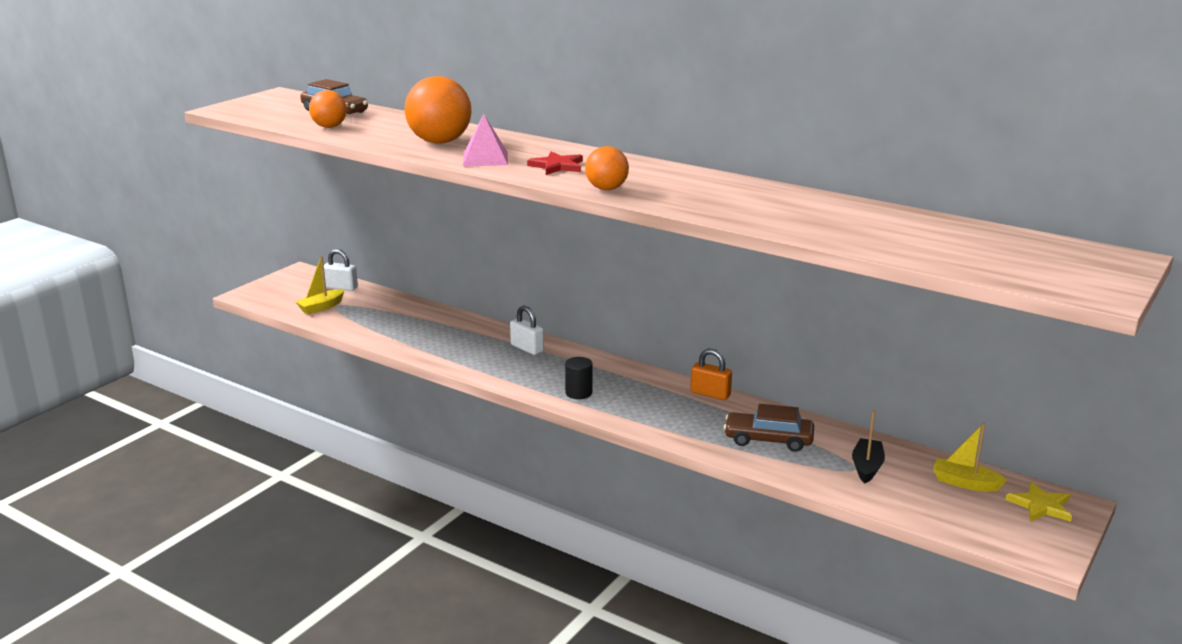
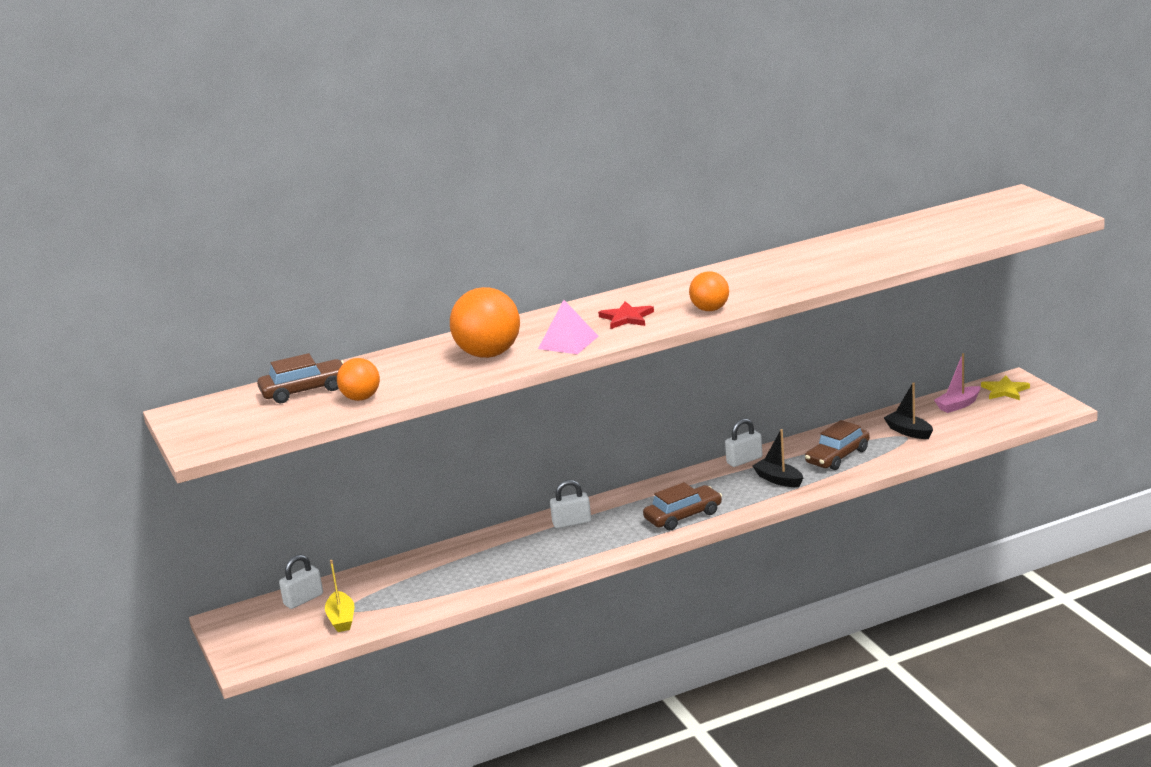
camera: 55 degrees left, 0 degrees up
(578, 393) = (683, 516): black cylinder -> brown car
(689, 421) = (778, 480): none -> black boat
(710, 394) = (744, 460): orange padlock -> white padlock
(965, 483) = (958, 405): yellow boat -> pink boat

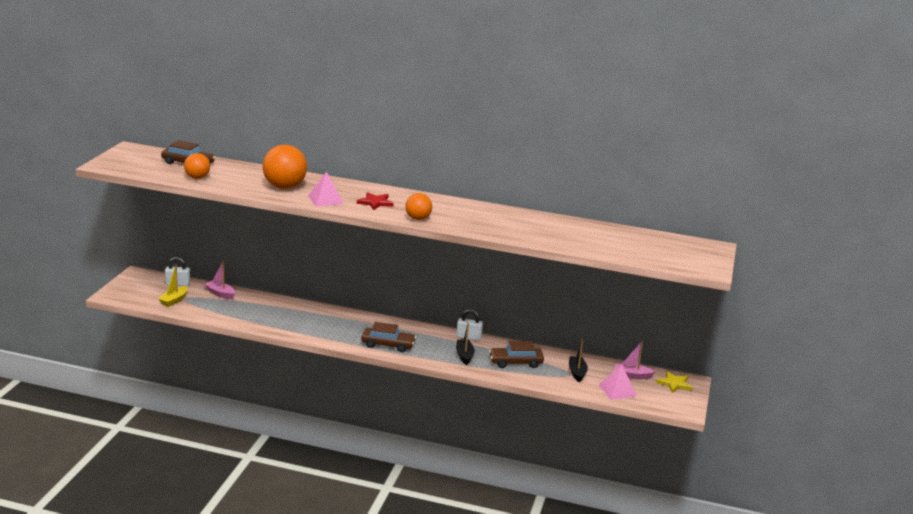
camera: 35 degrees right, 0 degrees up
(382, 578) = (220, 294): none -> pink boat
(571, 522) = (337, 318): white padlock -> none
(973, 425) = (617, 390): none -> pink pyramid

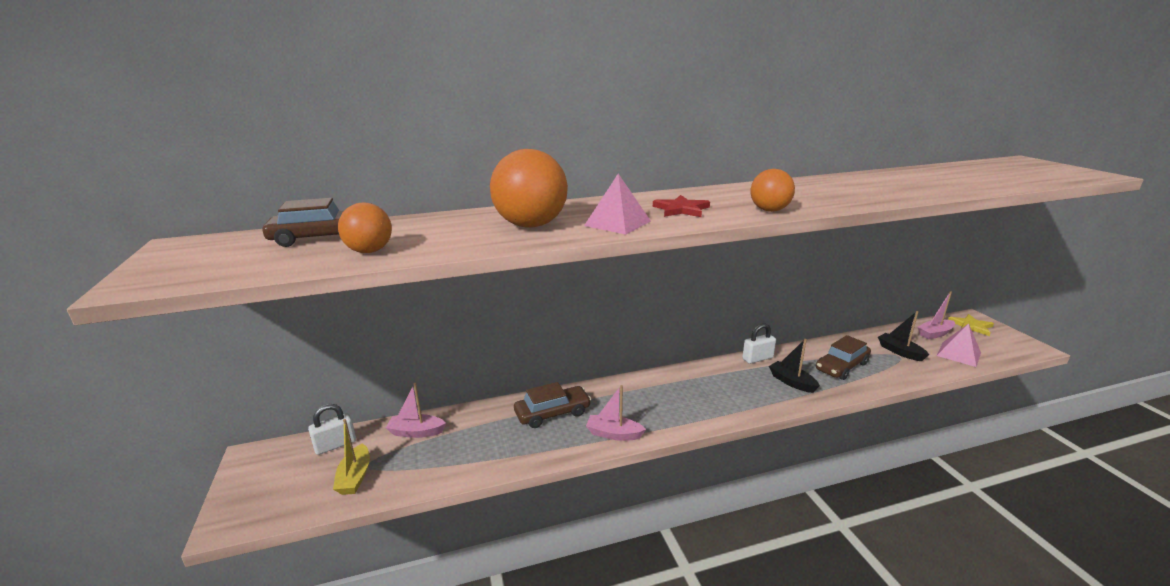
camera: 30 degrees left, 0 degrees up
(317, 334) = (613, 434): none -> pink boat
(388, 345) = (706, 407): brown car -> brown car (552, 413)

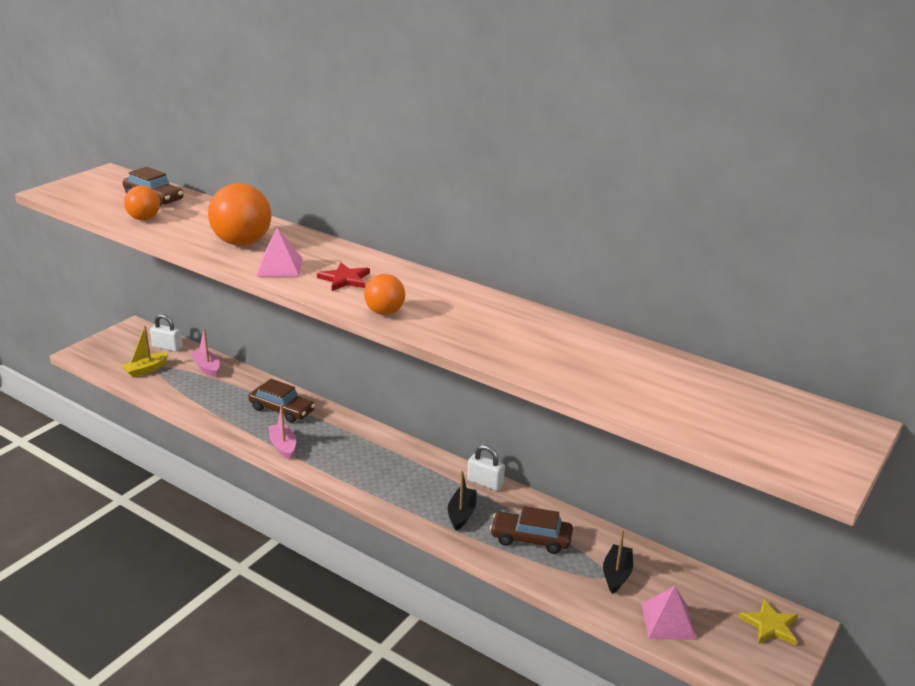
camera: 50 degrees right, 5 degrees up
(935, 334) = (704, 596): pink boat -> none

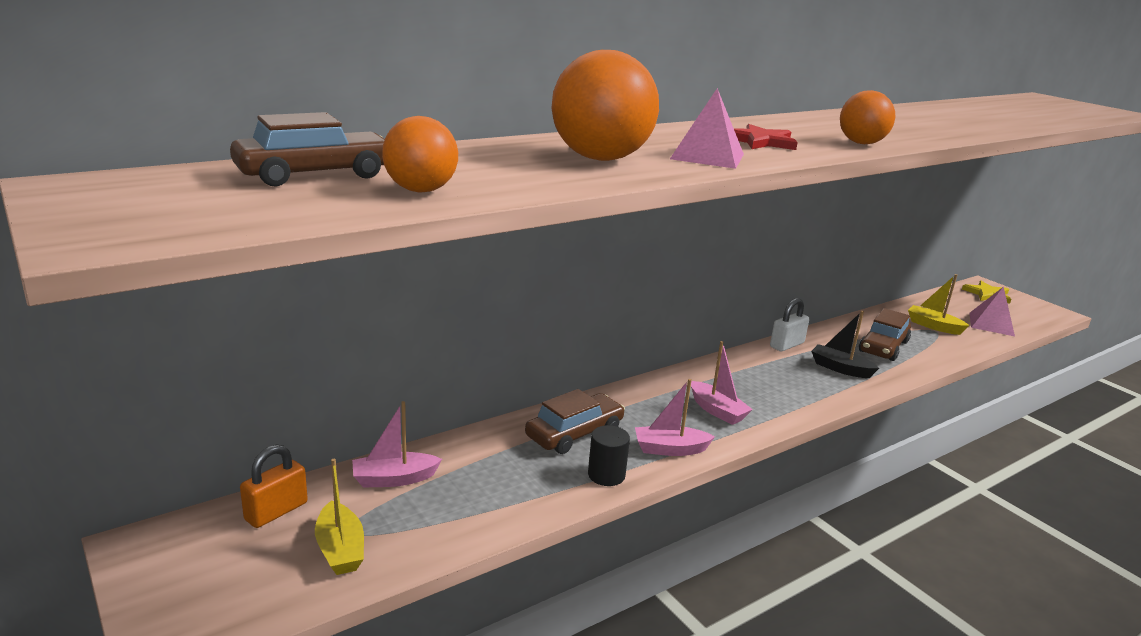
camera: 70 degrees left, 5 degrees down
(167, 347) = (276, 511): white padlock -> orange padlock
(242, 428) = (606, 475): none -> black cylinder
(345, 459) = (717, 411): none -> pink boat
(616, 574) = (933, 326): black boat -> yellow boat

